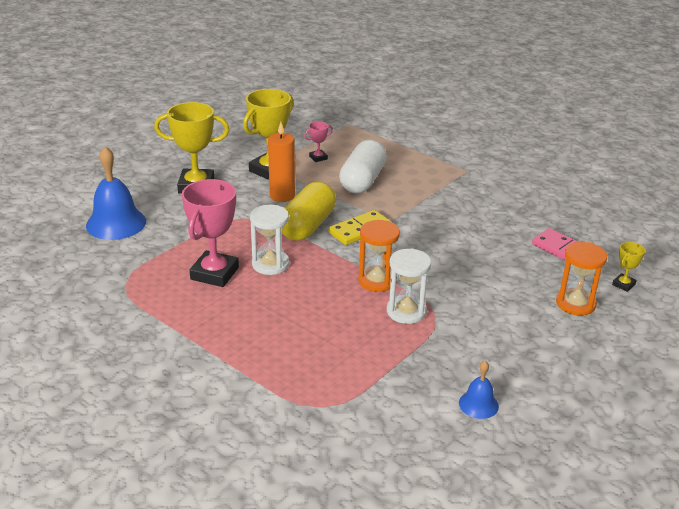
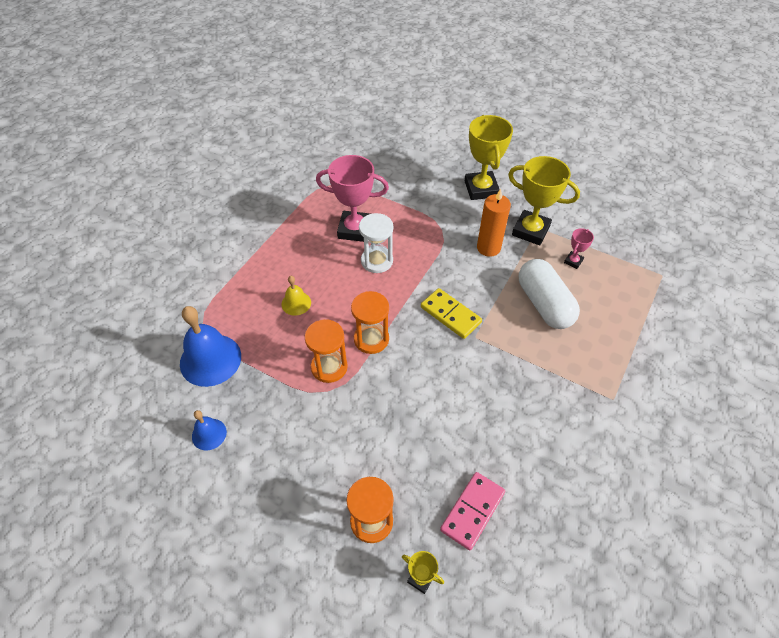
camera: 80 degrees right, 20 degrees up
(116, 223) = (407, 158): blue bell -> blue bell (210, 359)
(307, 226) = (444, 275): yellow capsule -> none
(311, 327) = (296, 303): none -> yellow bell
(318, 158) = (573, 261): pink trophy -> pink trophy turned 75 degrees clockwise
(362, 181) = (544, 304): white capsule -> white capsule turned 60 degrees clockwise
(406, 311) = (329, 367): white hourglass -> orange hourglass

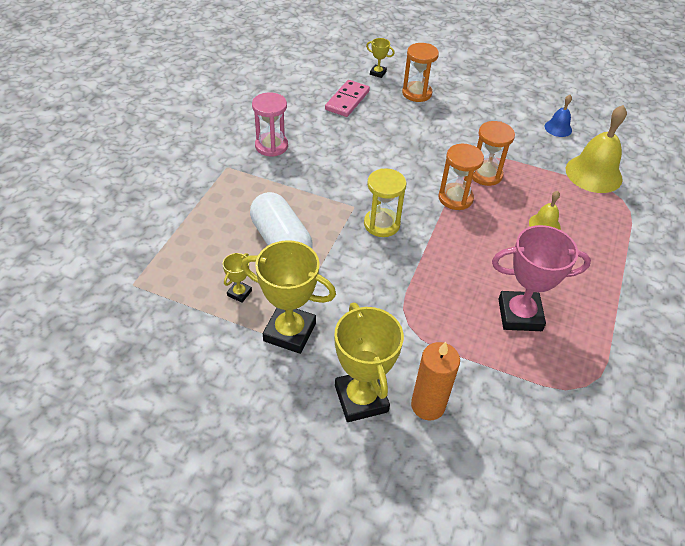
camera: 170 degrees right, 5 degrees down
(210, 359) = (593, 173): blue bell -> yellow bell
(377, 261) = (477, 276): white hourglass -> none
(450, 315) = (381, 224): yellow domino -> yellow hourglass
(488, 248) = (345, 303): orange candle -> orange candle (428, 405)
(567, 428) = (271, 146): none -> pink hourglass
(573, 261) = (239, 293): pink trophy -> yellow trophy

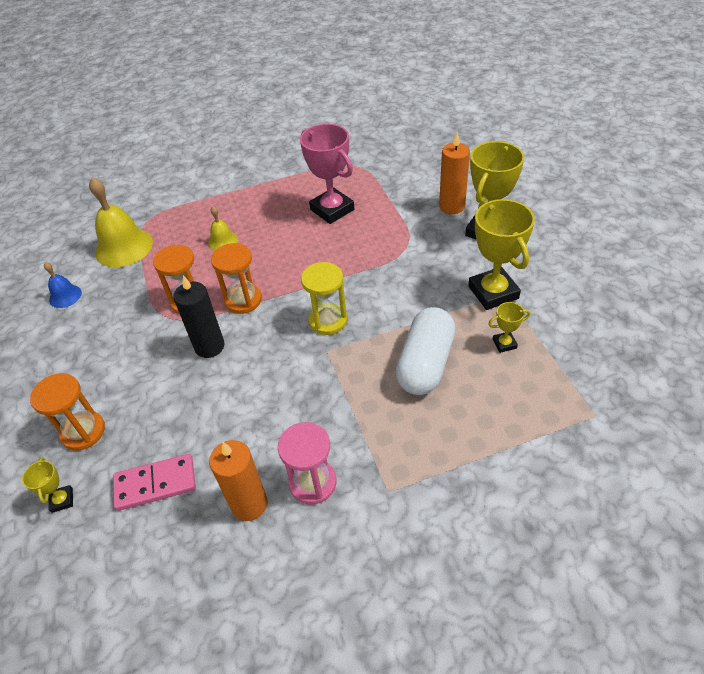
camera: 125 degrees left, 0 degrees up
(291, 121) = (249, 504): none -> orange candle
(426, 162) = (209, 346): none -> black candle

